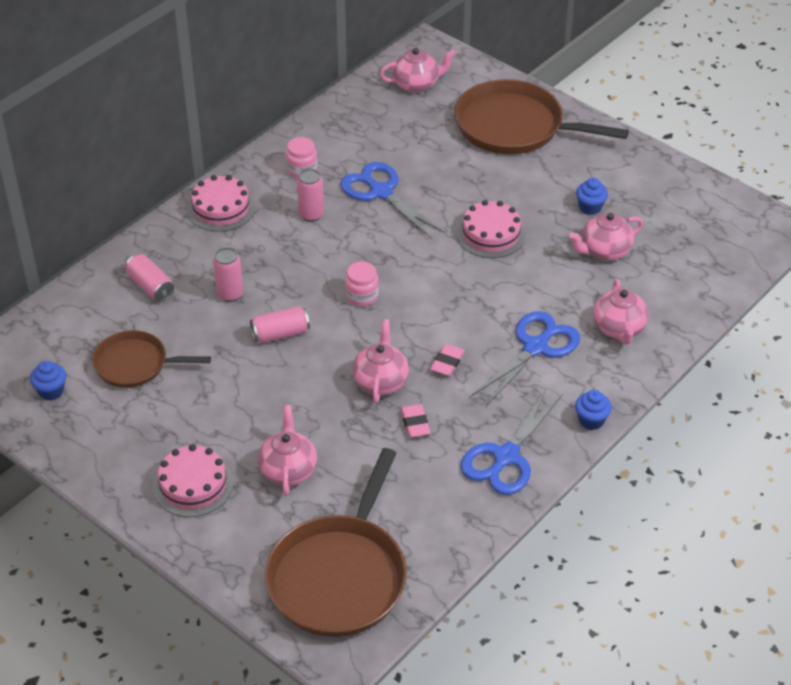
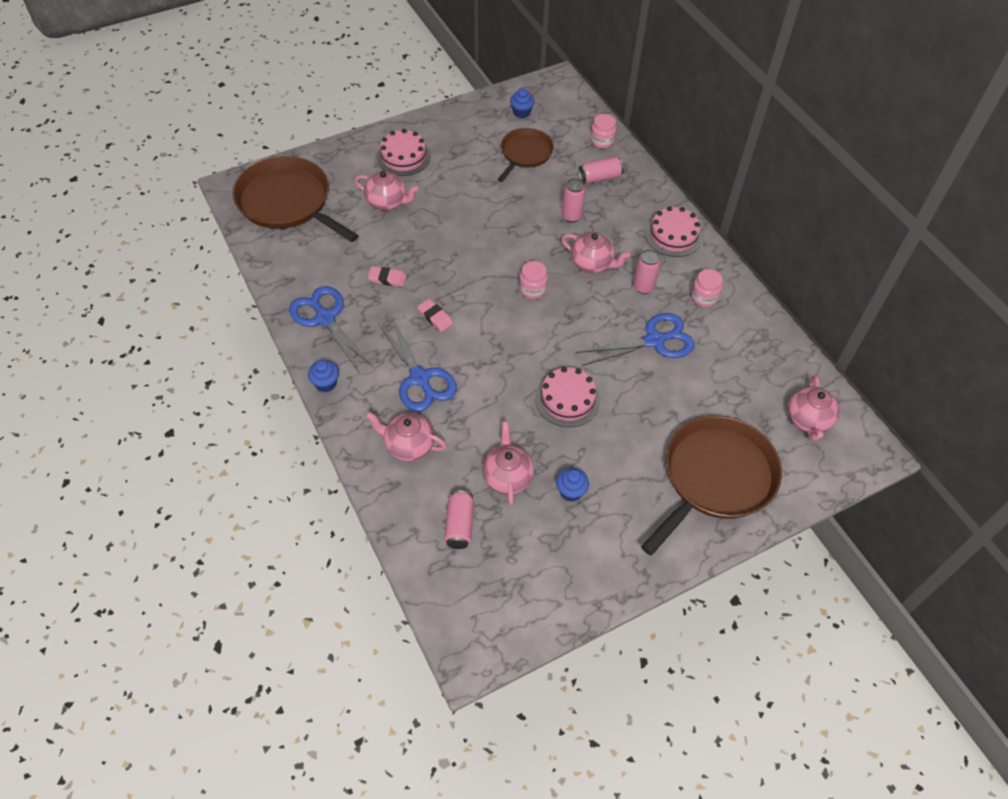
camera: 110 degrees right, 10 degrees up
(80, 300) = (602, 141): none -> pink jar
(280, 334) = (516, 232): pink can -> pink can (459, 525)
(380, 381) = (438, 272): pink teapot -> pink teapot (592, 264)

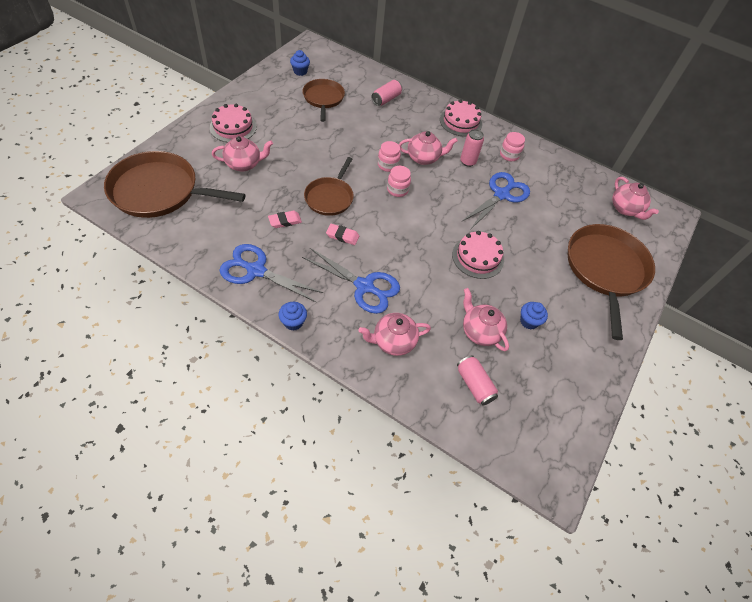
camera: 35 degrees left, 0 degrees up
(451, 270) = (330, 197): none -> brown pan
(571, 216) = (386, 131): pink can -> none
(602, 141) = (369, 75): pink jar -> pink jar (388, 165)

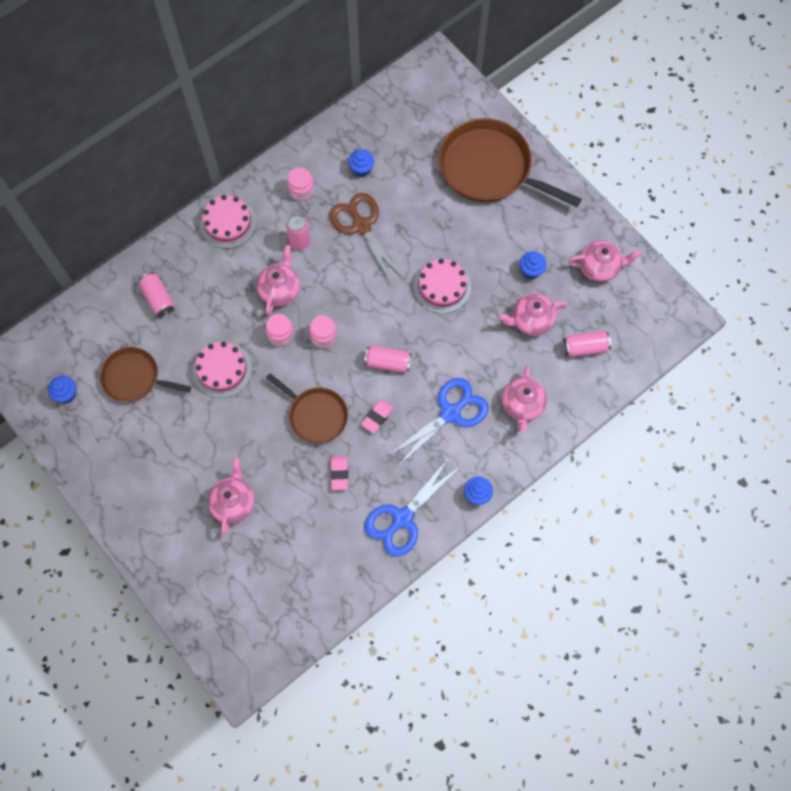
camera: 65 degrees left, 15 degrees up
(159, 191) = (253, 608): brown pan -> none
(233, 127) = (160, 504): pink cake -> pink cake (222, 370)
(393, 233) = (388, 362): none -> pink can
(501, 195) = (362, 226): blue scissors -> brown scissors
(549, 185) = (361, 169): none -> blue cupcake
(625, 209) = (417, 106): pink teapot -> pink teapot (599, 267)

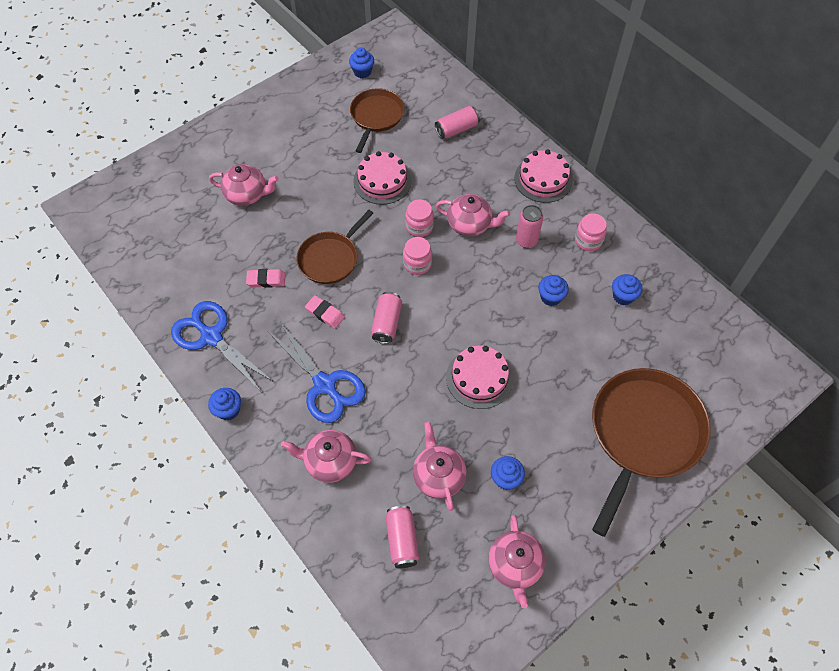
camera: 90 degrees right, 10 degrees down
(362, 226) = (550, 297): brown scissors -> blue cupcake

